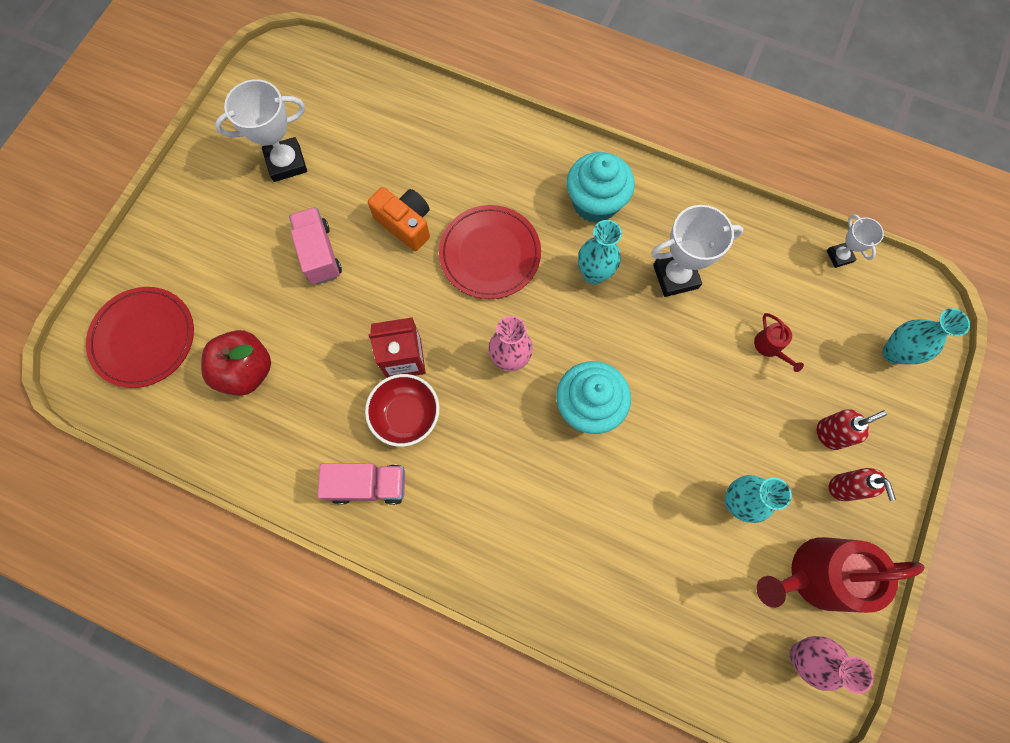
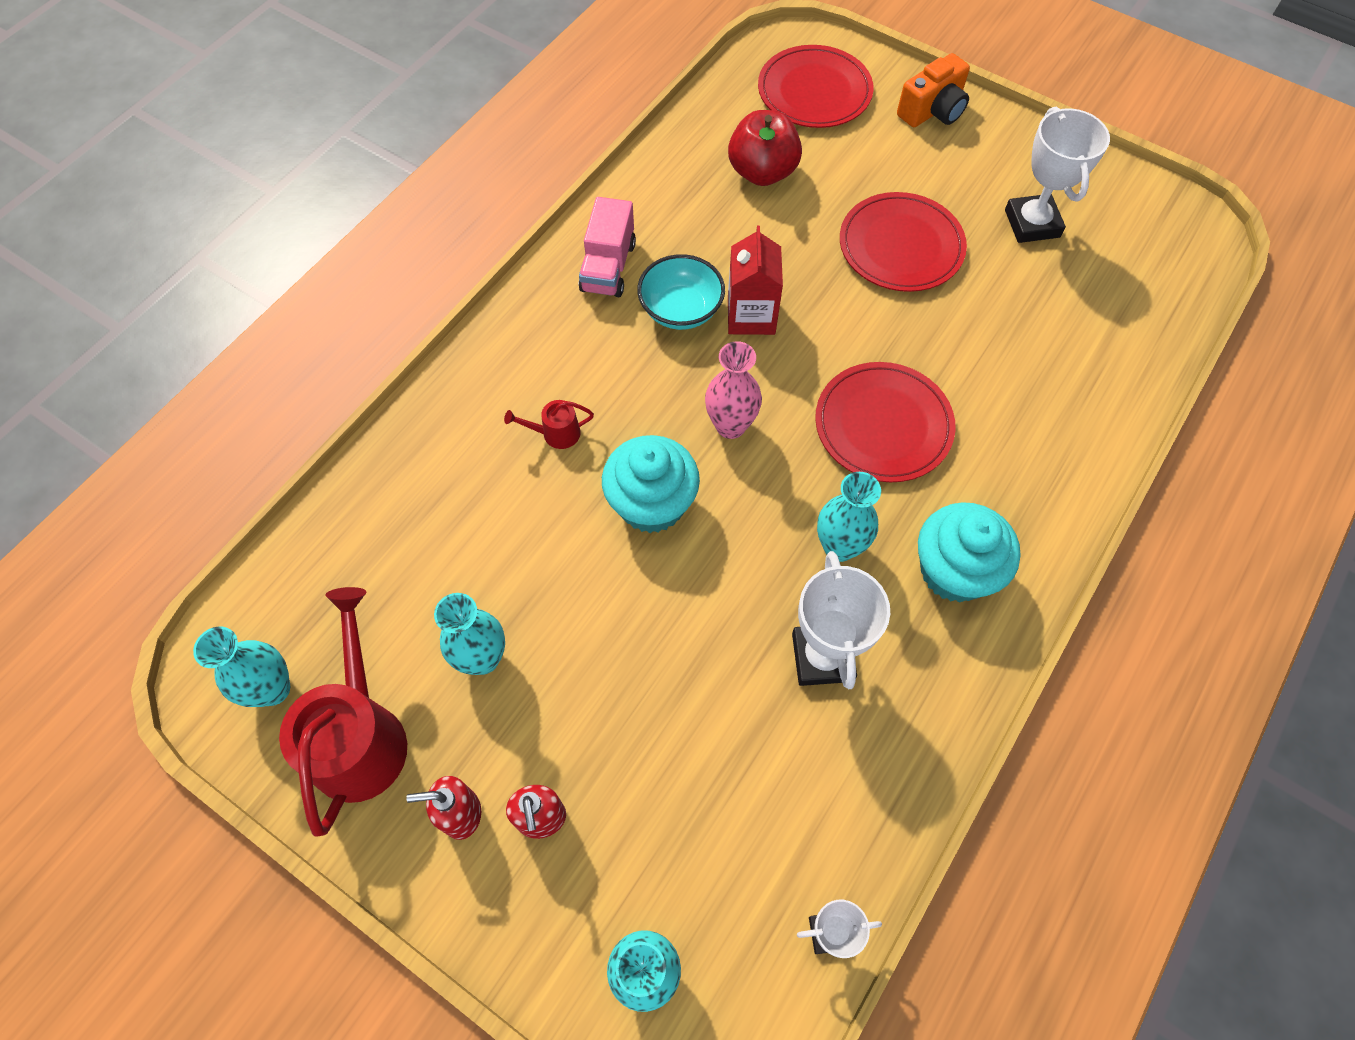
camera: 100 degrees right, 10 degrees down
(319, 254) = (901, 246): pink truck -> red plate
(405, 224) = (935, 337): orange camera -> orange camera (932, 111)
(406, 415) = (681, 310): red bowl -> turquoise bowl
(770, 347) = (690, 767): red watering can -> red watering can (556, 433)
(802, 656) = (273, 689): pink vase -> turquoise vase

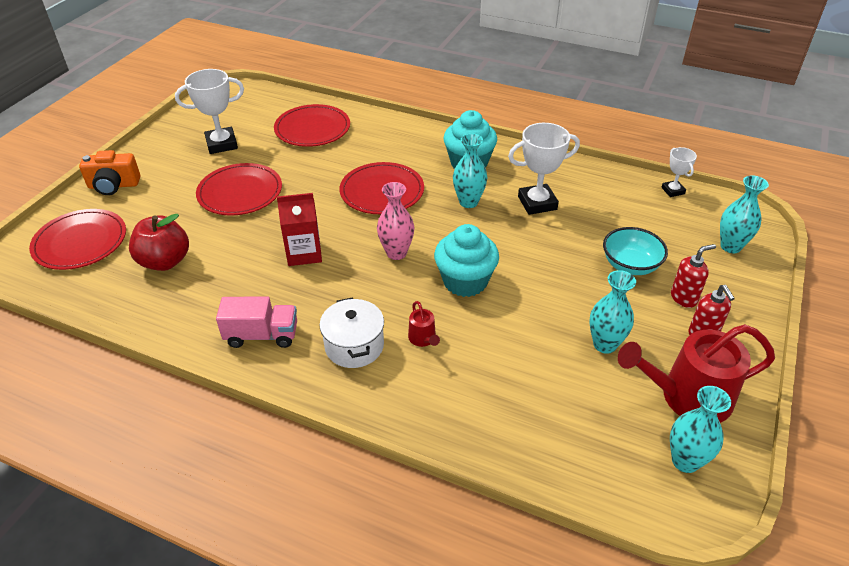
camera: 100 degrees left, 20 degrees down
(565, 357) = (354, 346): none -> white pot
(681, 310) = (302, 288): turquoise bowl -> turquoise bowl (630, 265)
(932, 111) = (113, 185): orange camera -> orange camera turned 135 degrees clockwise
(1075, 343) = (312, 129): none -> red plate

